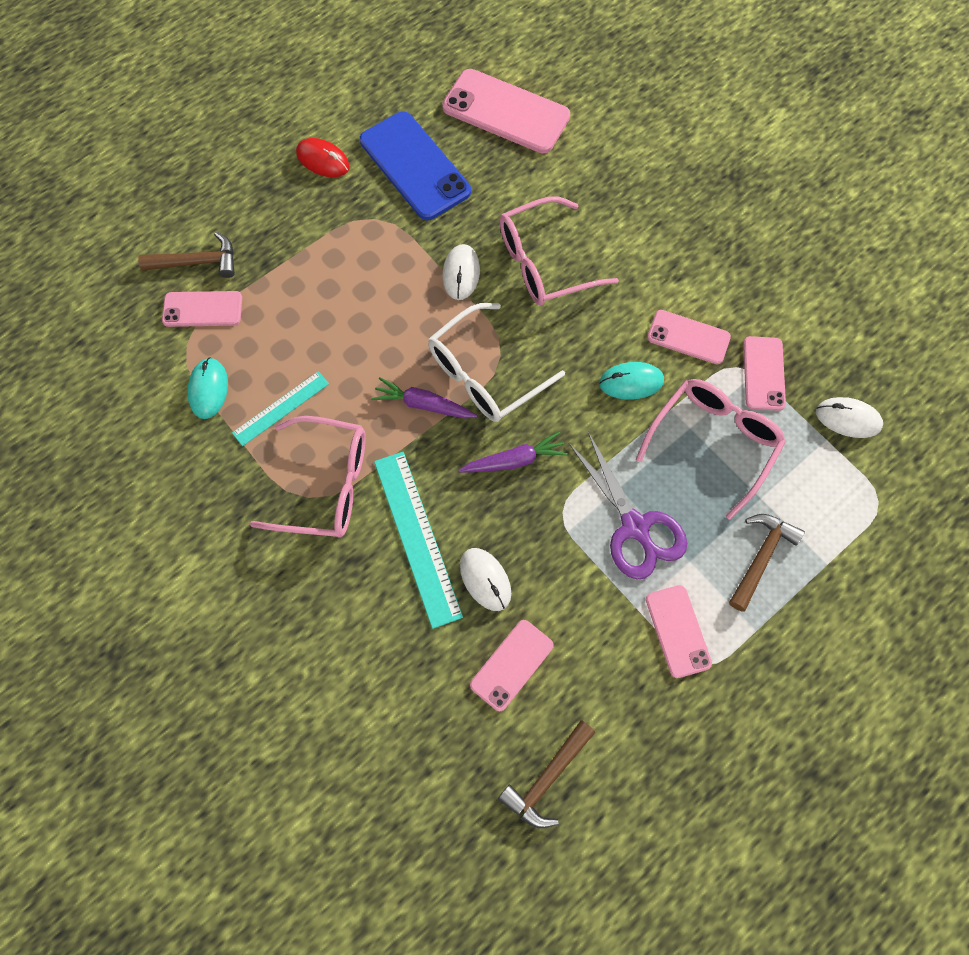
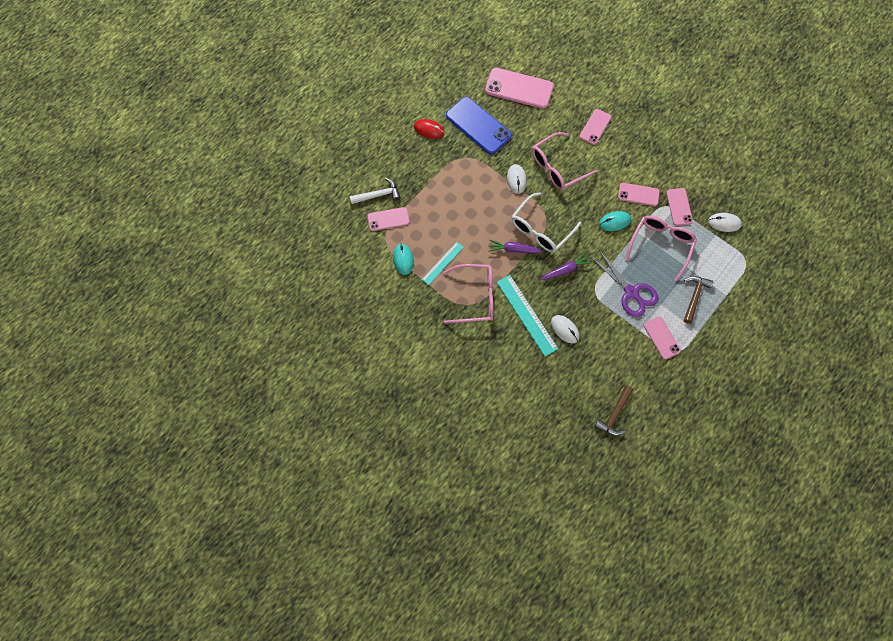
camera: 10 degrees left, 0 degrees up
(197, 262) = (378, 195): brown hammer -> white hammer
(512, 665) = (586, 367): pink phone -> pink phone (595, 127)

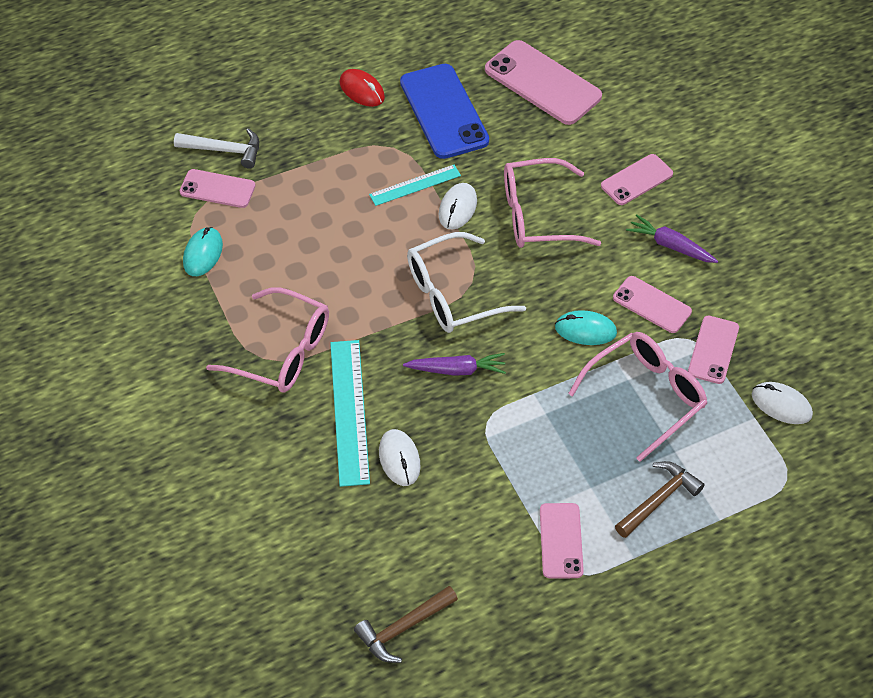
camera: 25 degrees right, 15 degrees down
(442, 263) = (261, 282): turquoise ruler -> turquoise ruler (415, 185)
(514, 250) = (389, 307): purple carrot -> purple carrot (670, 245)
(631, 292) = (550, 448): purple scissors -> none

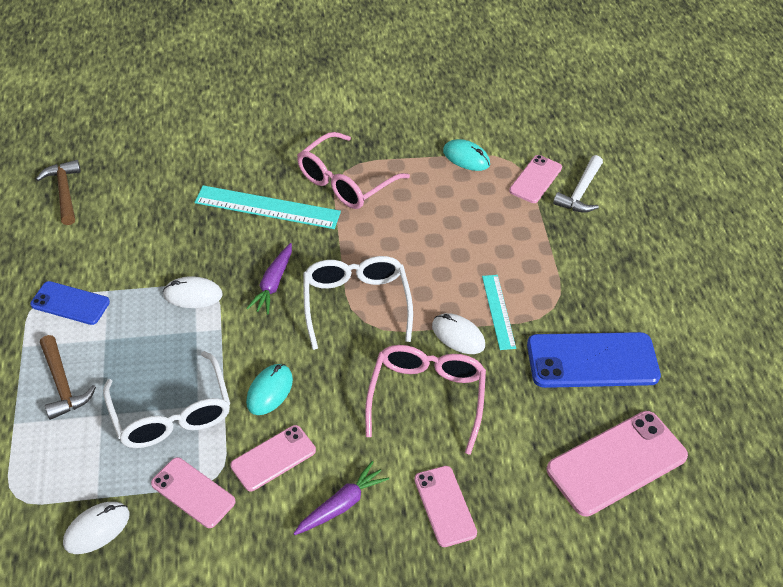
camera: 105 degrees right, 5 degrees down
(362, 90) = (637, 303): red mouse -> none
(399, 459) = (206, 225): white mouse -> white mouse (193, 295)
(561, 541) = (70, 303): pink phone -> blue phone
(646, 396) = (172, 414): pink glasses -> white glasses

